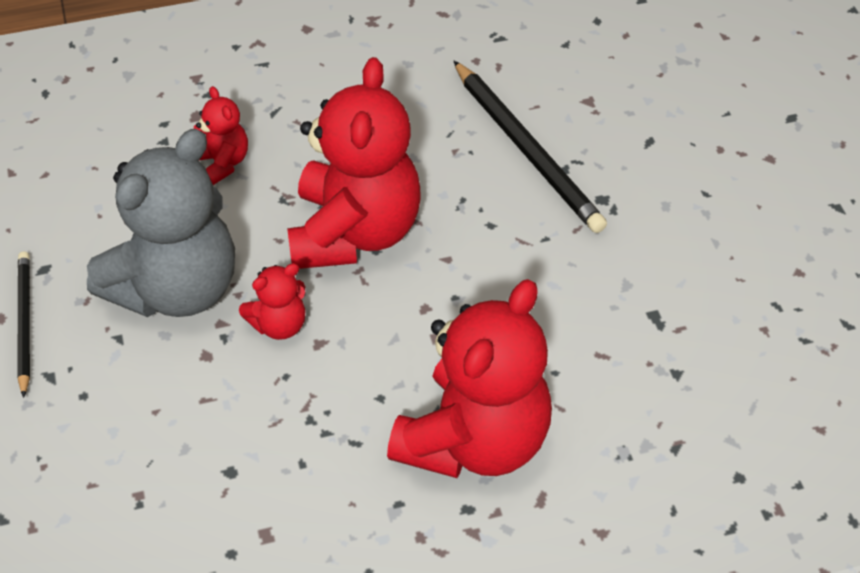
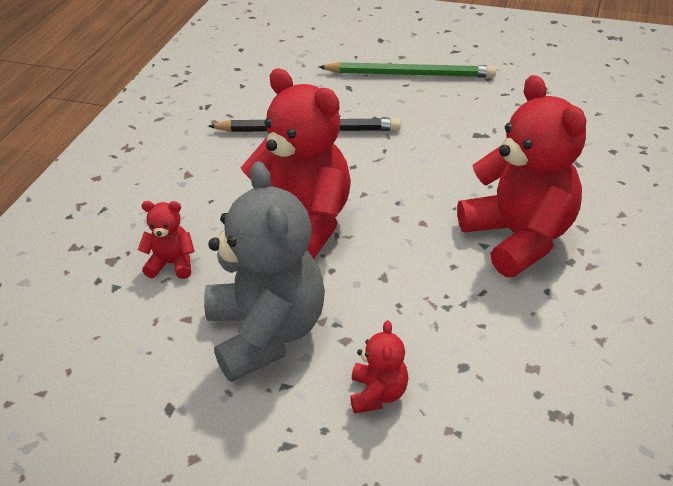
camera: 55 degrees left, 10 degrees down
(24, 323) = (215, 442): black pencil -> none
(279, 325) = (350, 290): red teddy bear -> red teddy bear (378, 394)
(734, 187) = (410, 74): none -> green pencil

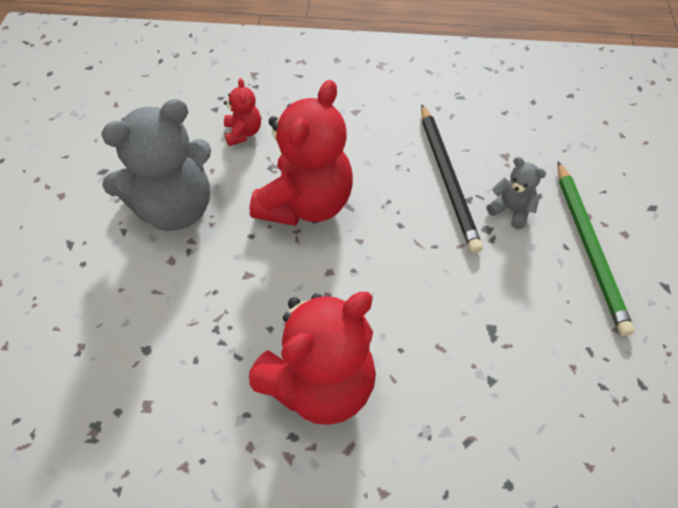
camera: 75 degrees right, 15 degrees up
(358, 103) = (511, 210): none -> grey teddy bear
(378, 394) = (116, 292): red teddy bear -> none

